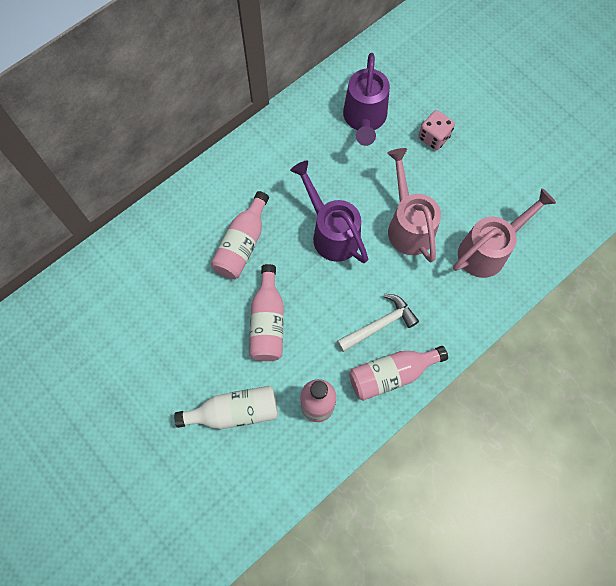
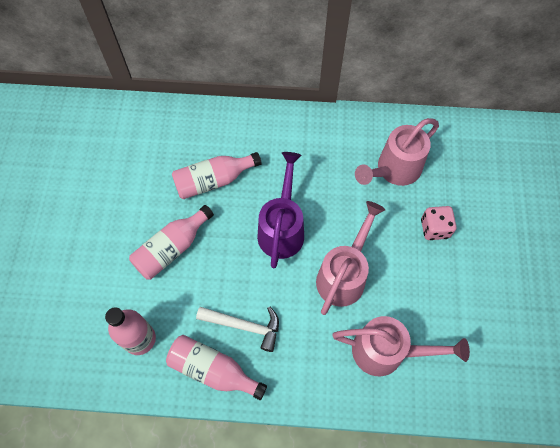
camera: 45 degrees right, 5 degrees down
(234, 411) = (85, 287): white bottle -> none
(364, 119) = (394, 170): purple watering can -> pink watering can

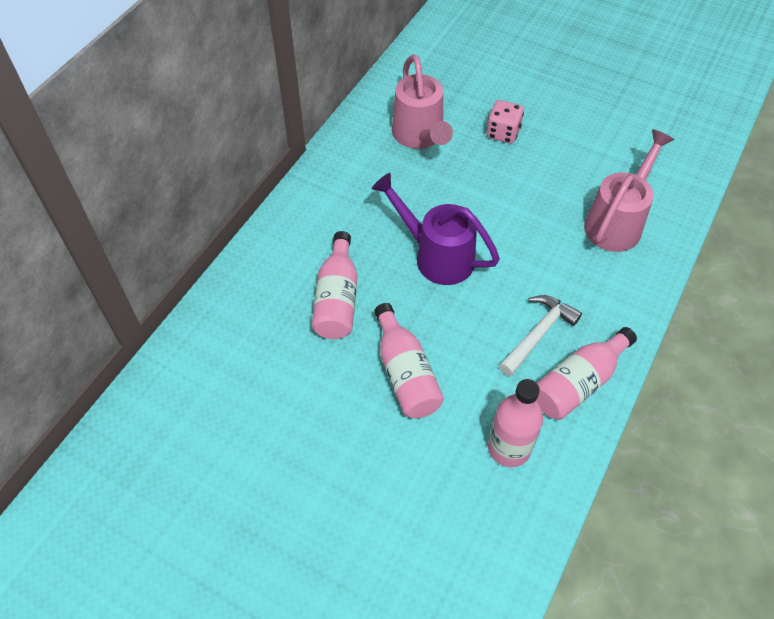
camera: 65 degrees left, 10 degrees down
(344, 275) = (519, 224): pink watering can -> none

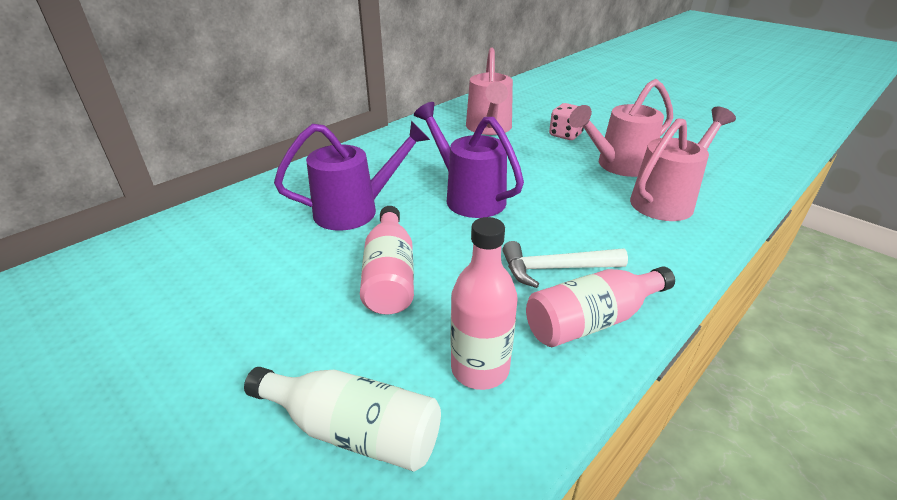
camera: 15 degrees right, 20 degrees down
(337, 299) = (355, 210): pink bottle -> purple watering can
(441, 519) = (353, 430): none -> white bottle
(538, 334) = (555, 269): white hammer -> white hammer turned 150 degrees counterclockwise
(565, 177) = (618, 165): none -> pink watering can

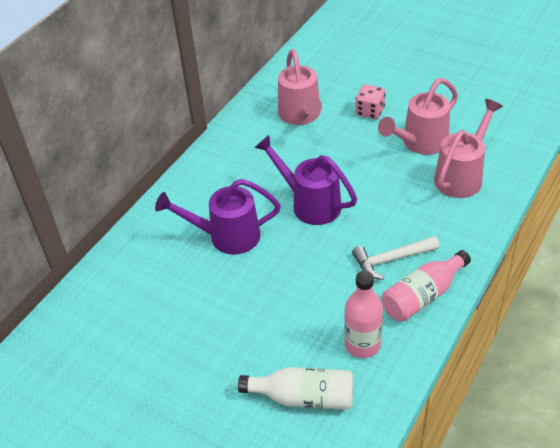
camera: 10 degrees left, 10 degrees up
(355, 210) = (227, 236): purple watering can -> purple watering can turned 150 degrees counterclockwise
(390, 275) = (280, 290): pink bottle -> none

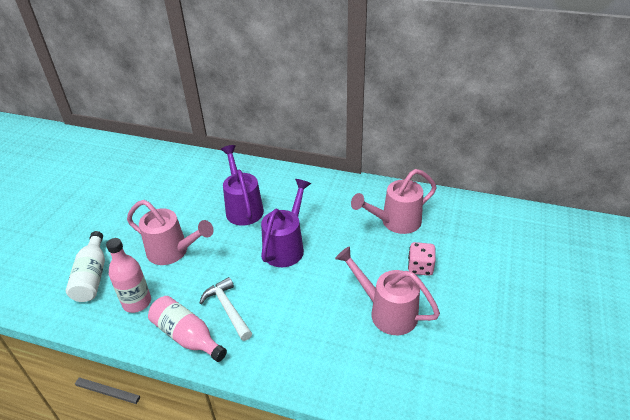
camera: 75 degrees right, 5 degrees down
(461, 176) = (347, 352): pink watering can -> pink watering can (172, 252)

